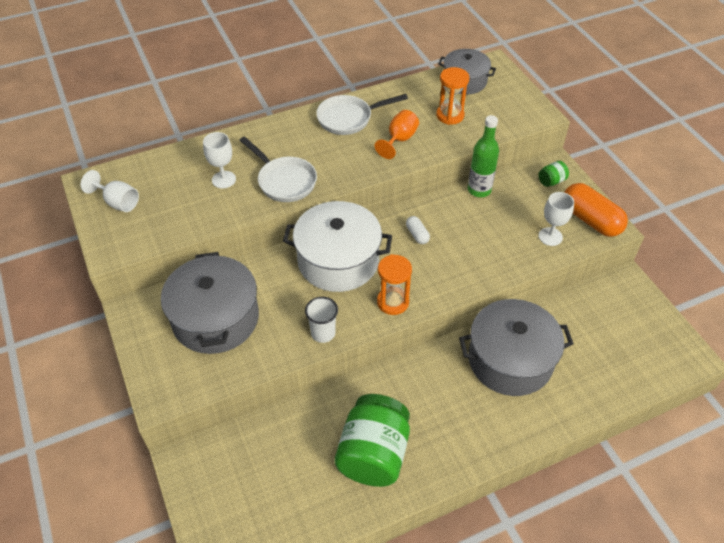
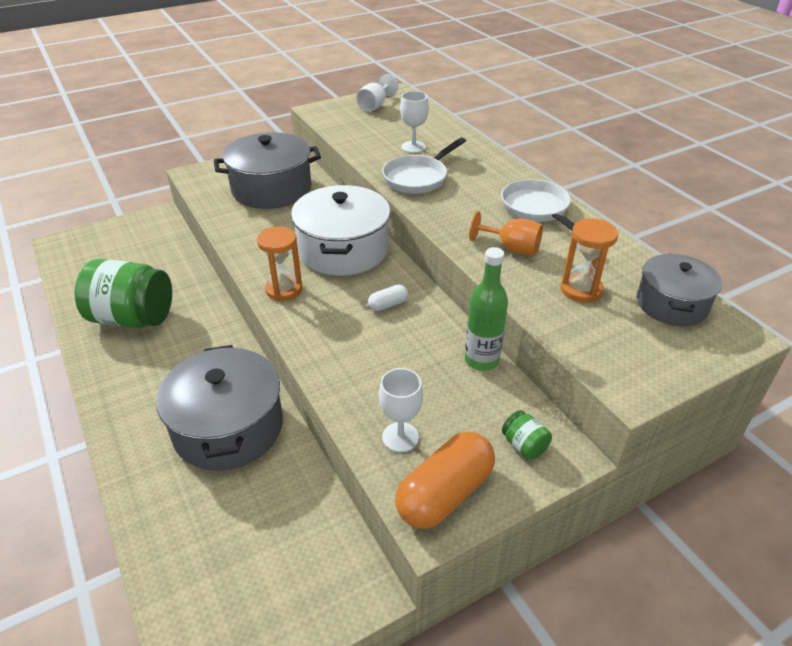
camera: 85 degrees right, 10 degrees down
(323, 333) = (247, 247): white cup -> none

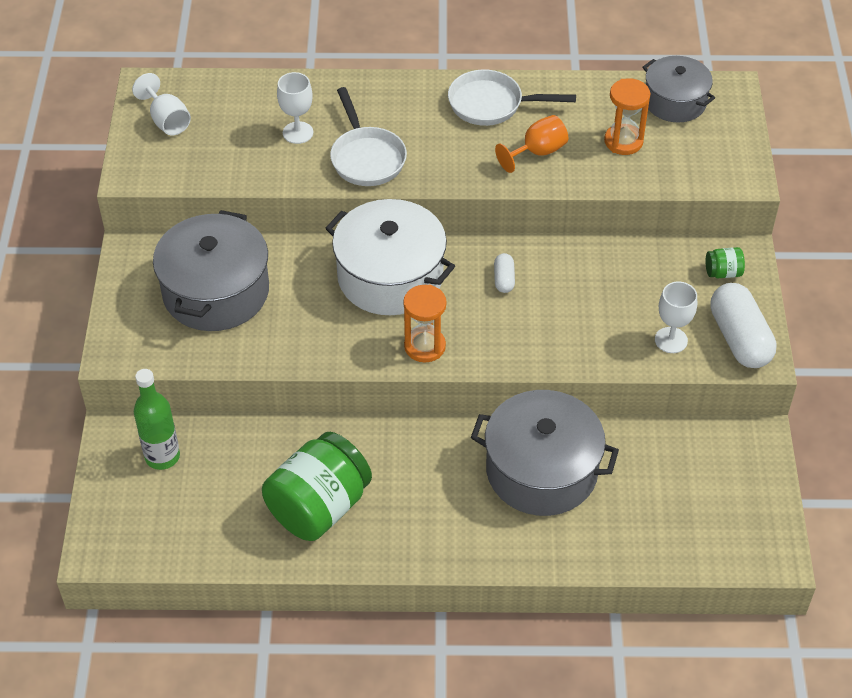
camera: 60 degrees left, 10 degrees up
(445, 494) = (739, 338): orange capsule -> white capsule
(481, 360) = (619, 251): green bottle -> green bottle (162, 456)

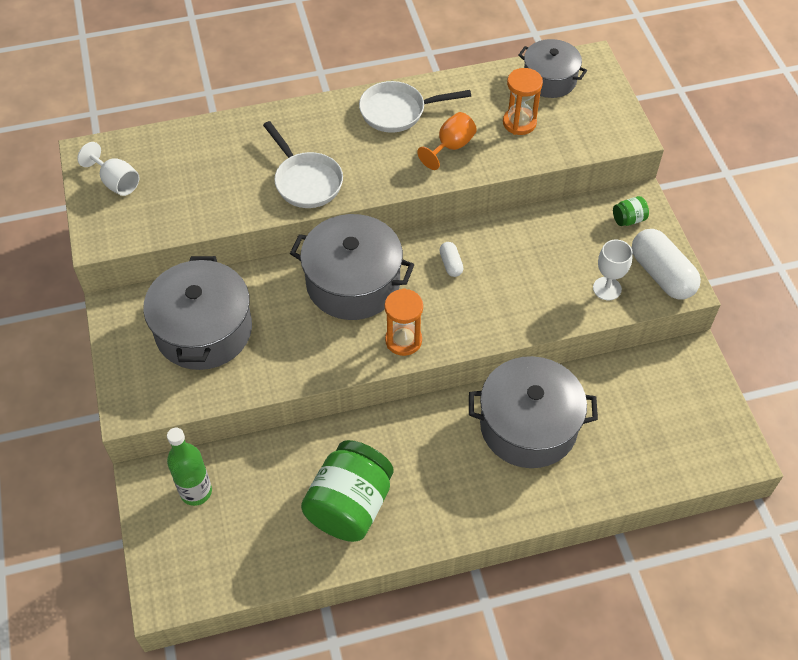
camera: 15 degrees left, 5 degrees up
(298, 133) = (238, 170): white goblet -> none
(390, 276) = (353, 282): white pot -> grey pot

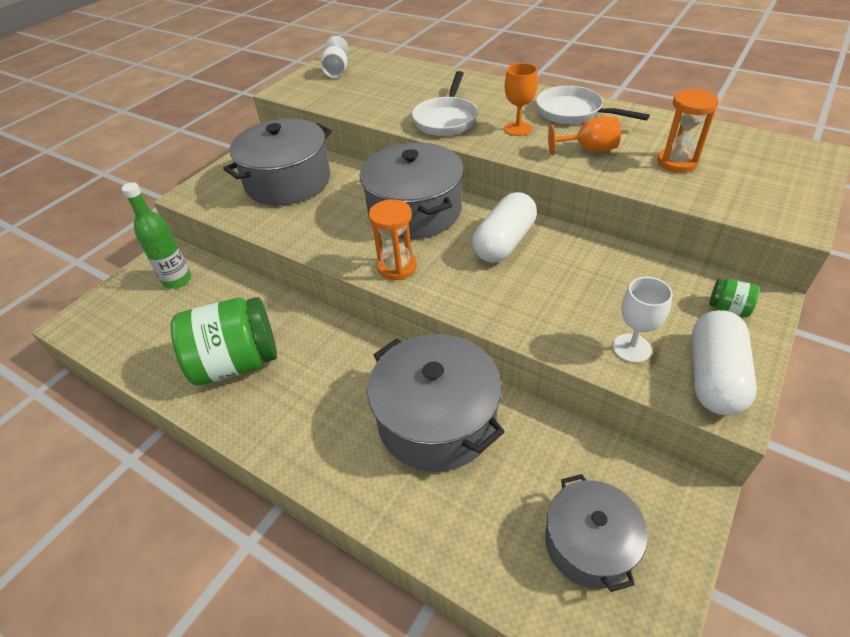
camera: 50 degrees right, 10 degrees down
(375, 156) = (518, 128): none -> orange goblet
(451, 264) = (504, 242): white capsule -> white capsule, size x2.10
(549, 79) = (749, 148): grey pot -> grey pot (589, 543)

